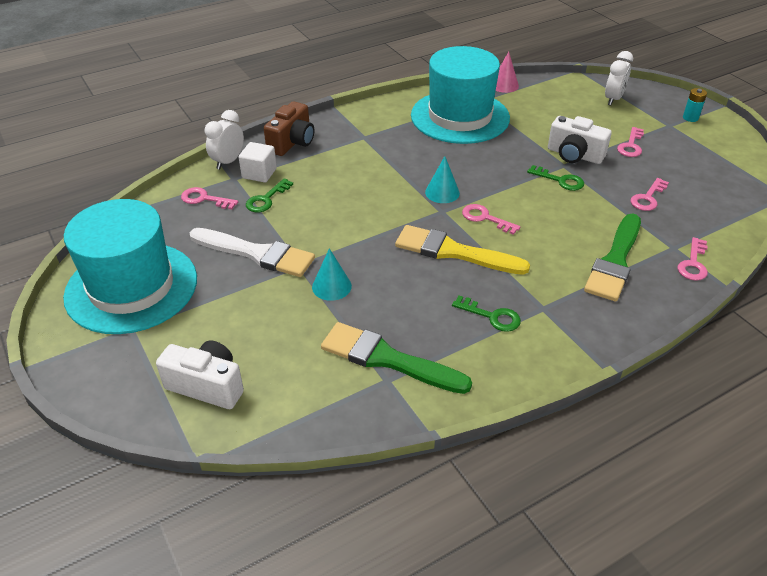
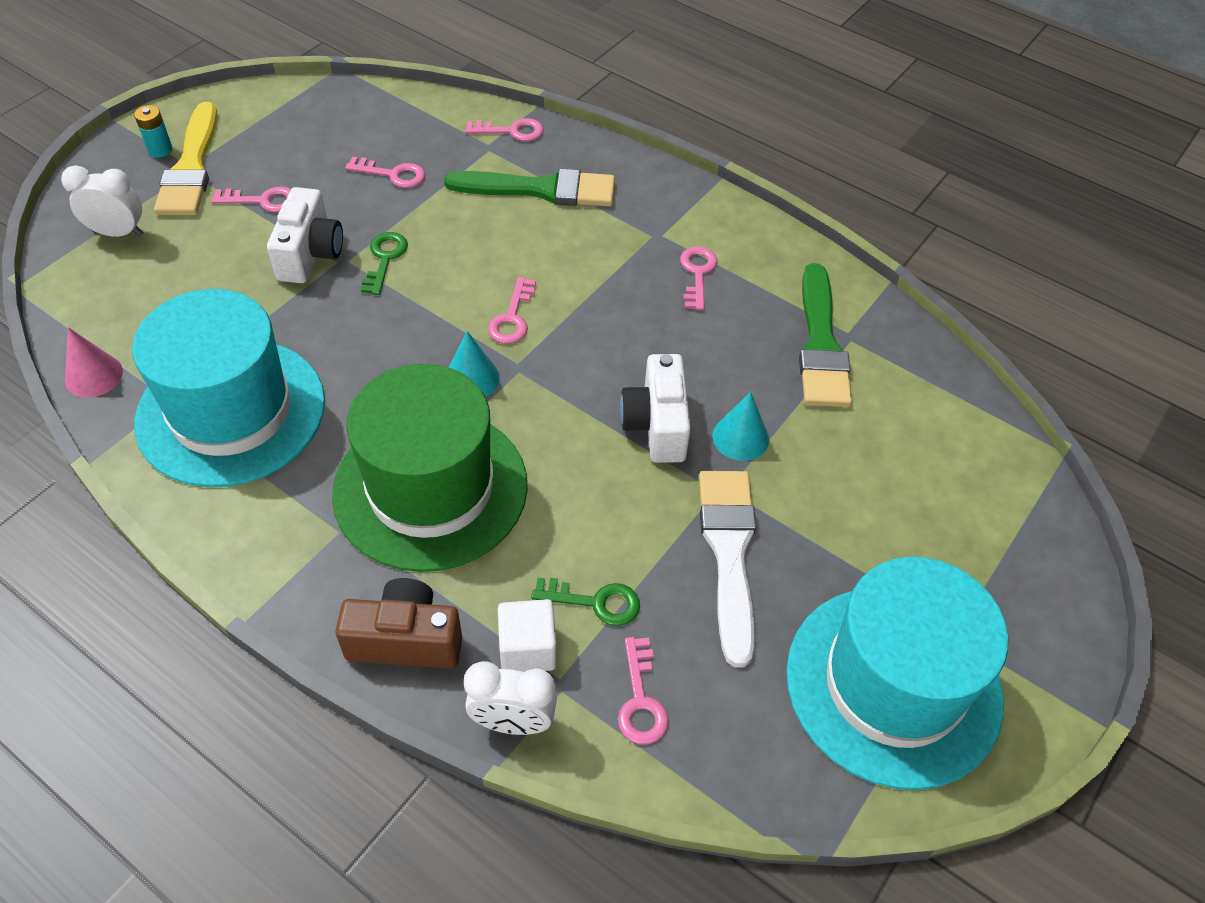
camera: 115 degrees left, 10 degrees up
(207, 386) = (976, 495): white camera -> white camera (656, 425)
(372, 164) = (430, 488): none -> green hat
(454, 252) = (601, 333): yellow brush -> yellow brush (191, 167)
(492, 316) = (697, 274): green key -> pink key

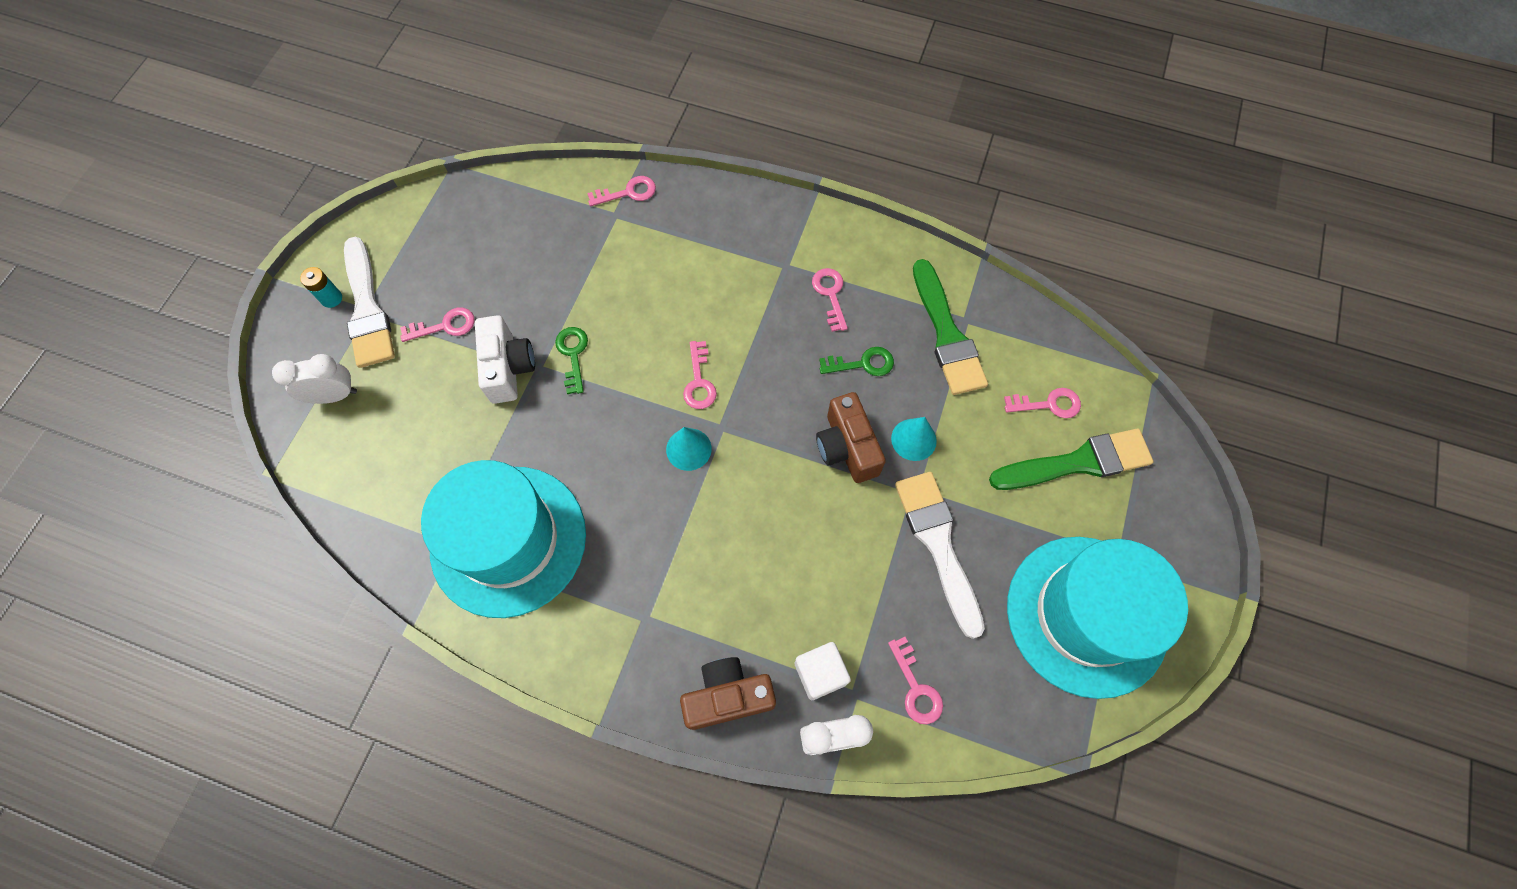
camera: 15 degrees left, 15 degrees up
(94, 375) = (379, 542): pink cone -> none
(191, 167) = (367, 309): yellow brush -> white brush
(393, 174) = (545, 266): pink key -> pink key (1048, 404)
(430, 488) = (695, 560): green hat -> none
(540, 189) = (675, 247): green brush -> green brush (1077, 462)
(595, 602) = (855, 618): green key -> green key (862, 363)
(656, 425) = (847, 447): white camera -> brown camera

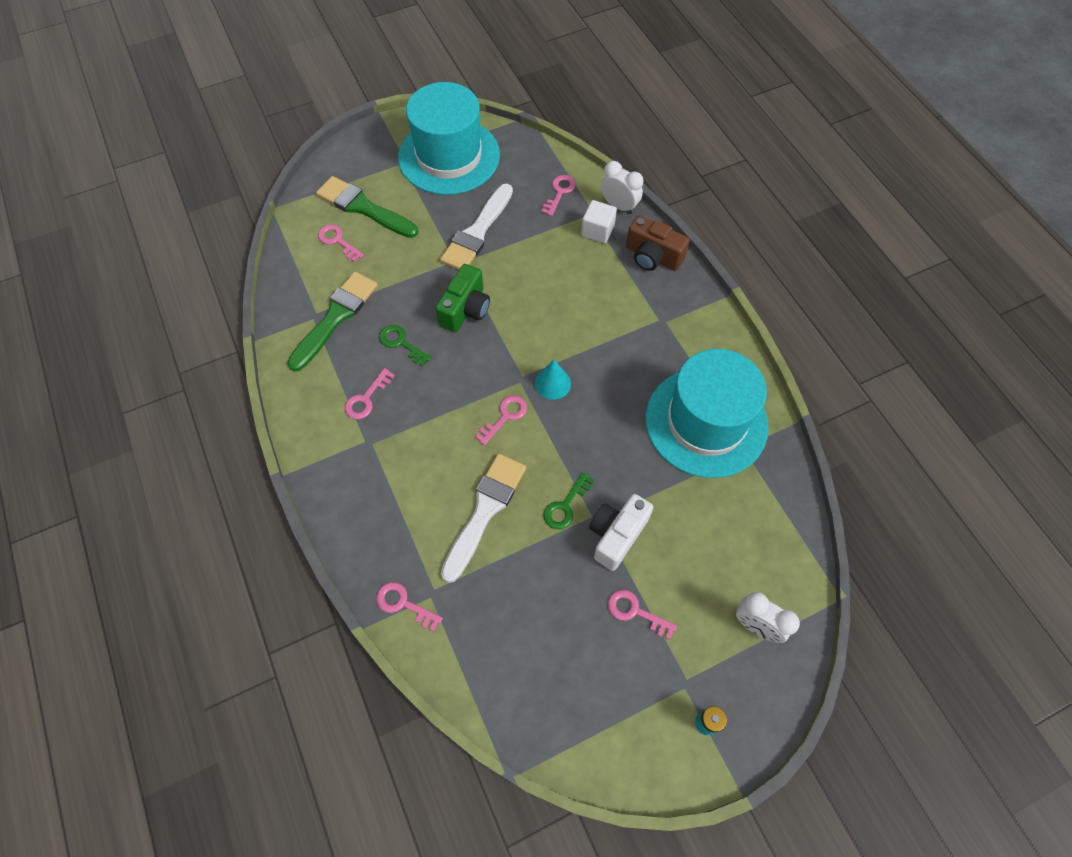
camera: 135 degrees left, 5 degrees down
(367, 309) = (683, 684): white brush -> white brush (485, 511)
(847, 447) = (465, 309): brown camera -> green camera
(913, 439) = (426, 284): turquoise cone -> none

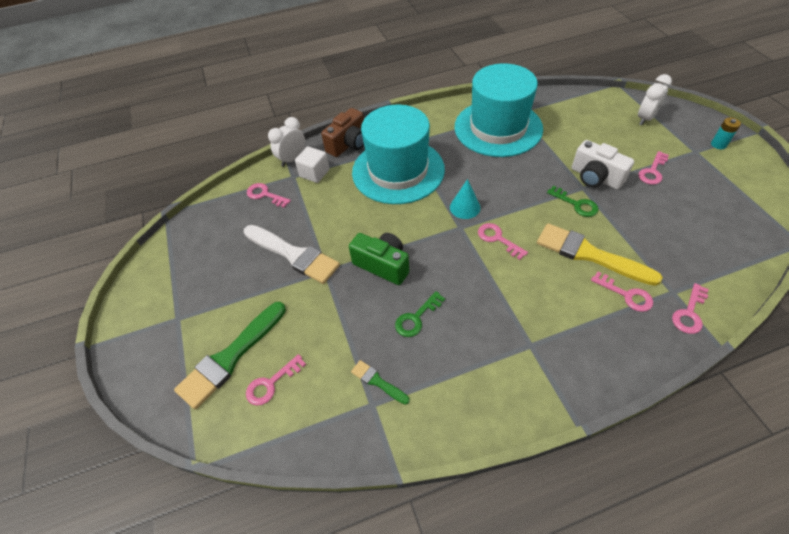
camera: 80 degrees left, 10 degrees down
(335, 317) = (377, 381): green brush -> green brush, size x0.48
(366, 399) = (481, 348): pink key -> pink key (626, 294)
(449, 156) = (188, 277): turquoise hat -> turquoise hat (398, 171)
(485, 511) = (589, 254): white brush -> yellow brush

